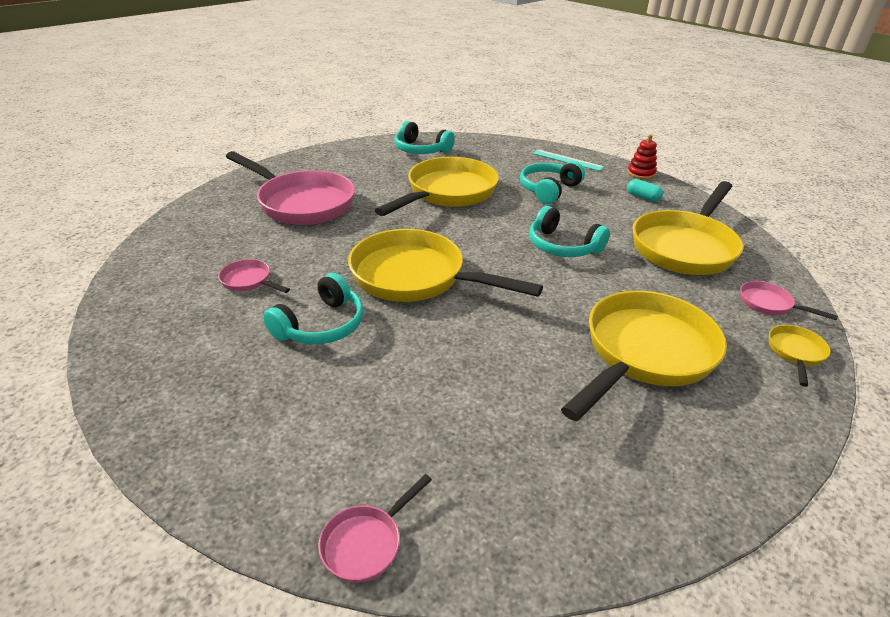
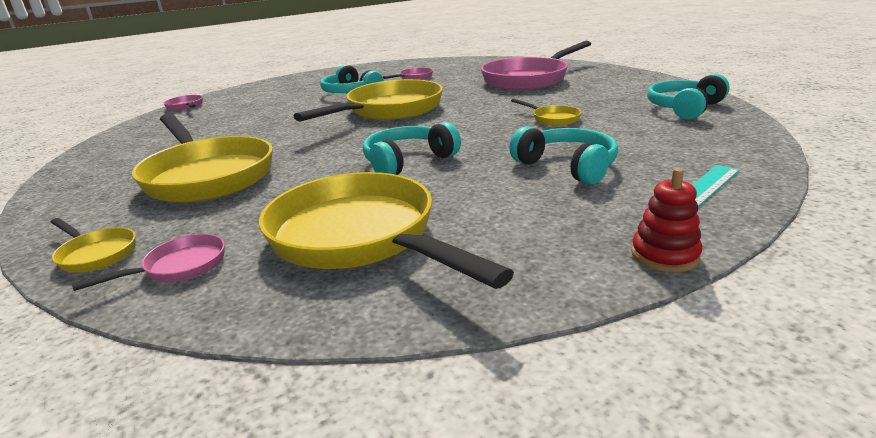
camera: 105 degrees right, 10 degrees down
(447, 193) = (553, 119): yellow pan -> yellow pan, size x0.43
(643, 197) = (542, 235): turquoise capsule -> none

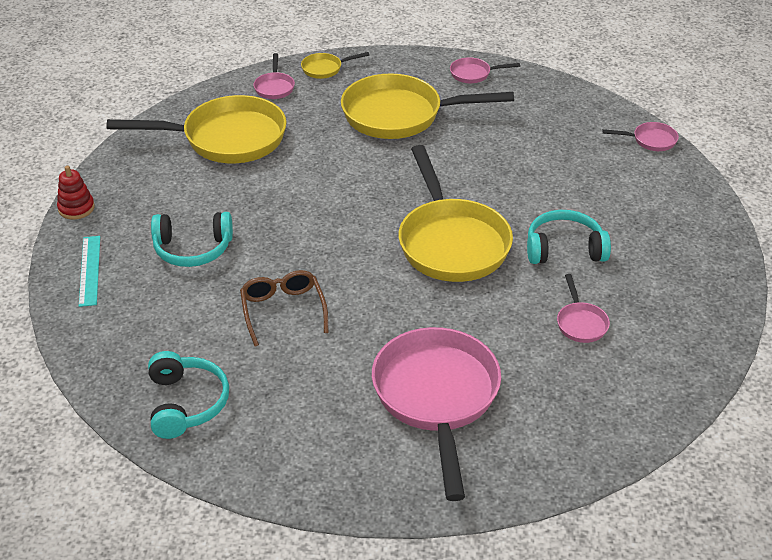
camera: 125 degrees right, 15 degrees up
(85, 175) = (473, 74): none -> pink pan
(407, 161) = (304, 195): turquoise headphones -> none
(553, 119) = (283, 310): yellow pan -> brown glasses

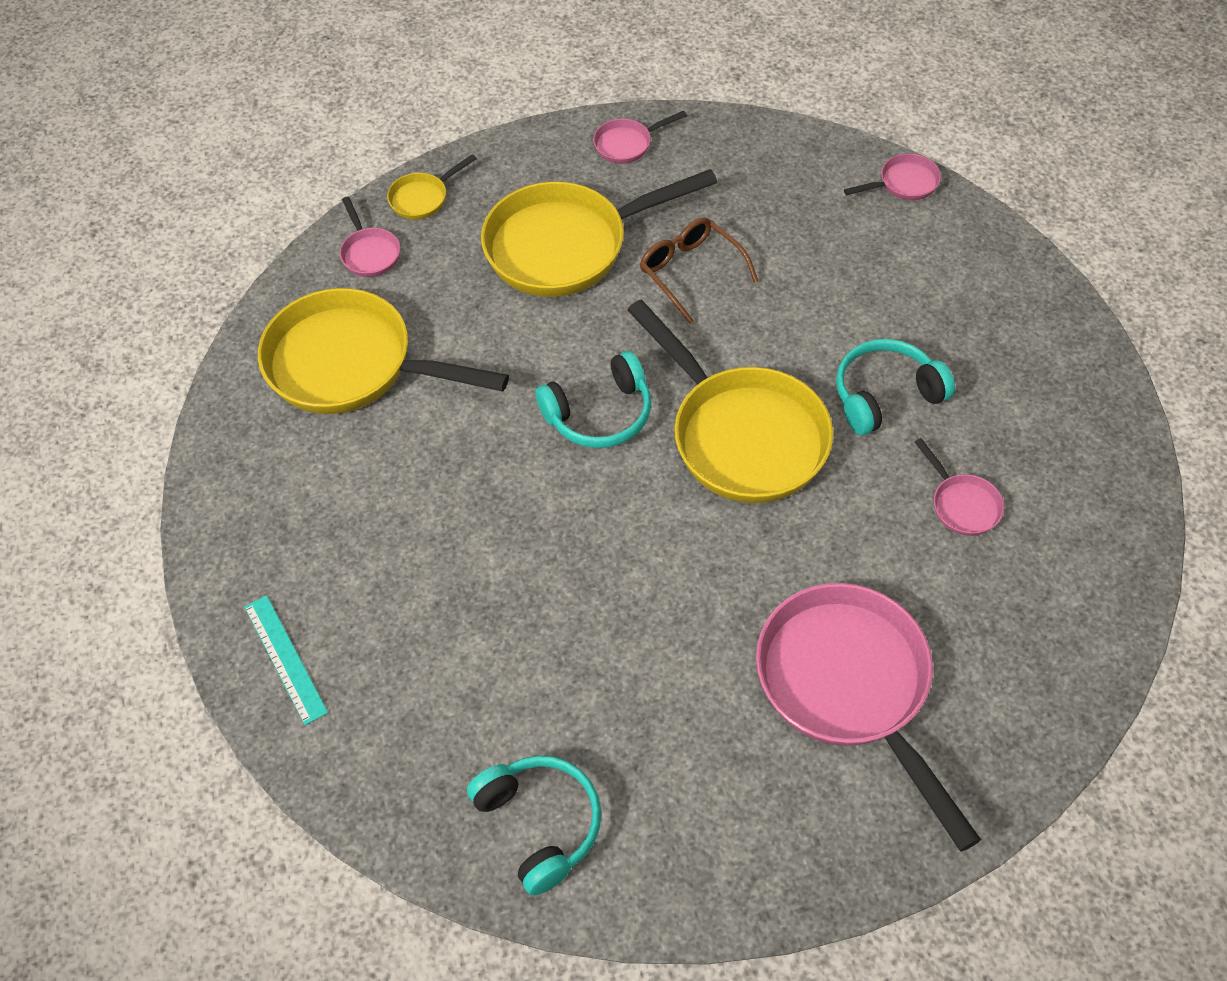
camera: 20 degrees left, 15 degrees up
(76, 208) = (205, 560): red stacking toy -> none
(193, 249) = (409, 570): turquoise headphones -> turquoise headphones (600, 414)
(226, 139) = (351, 365): yellow pan -> yellow pan turned 135 degrees counterclockwise
(283, 310) = (585, 626): brown glasses -> brown glasses (691, 272)

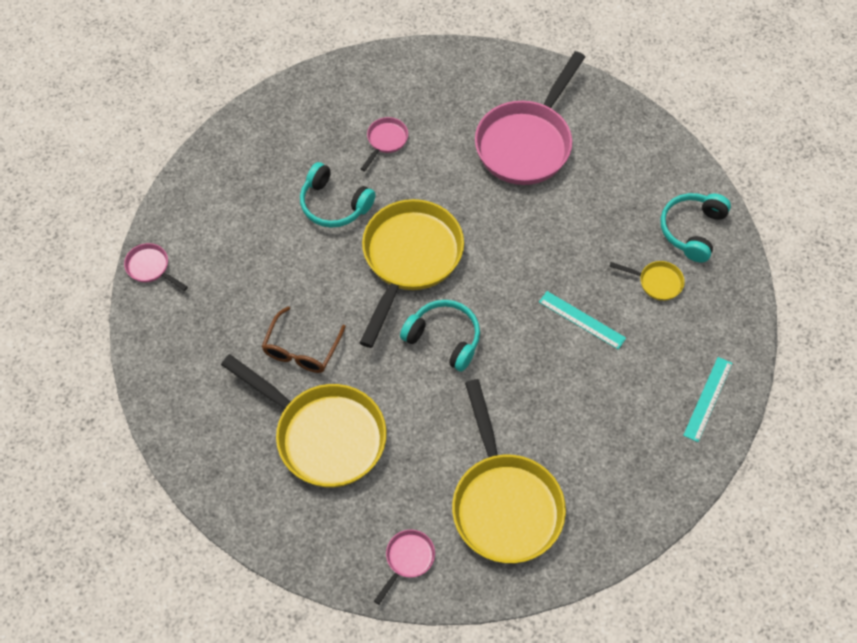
camera: 125 degrees left, 5 degrees up
(423, 198) = (336, 559): yellow pan -> yellow pan (656, 282)
(509, 580) = (582, 320): none -> turquoise ruler
(627, 144) = (204, 453): pink pan -> none

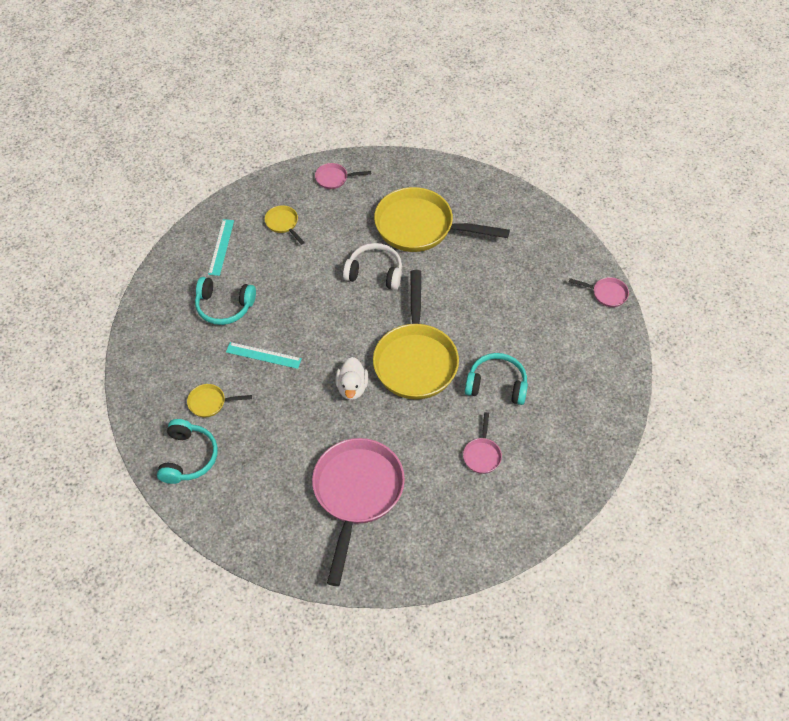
camera: 160 degrees right, 5 degrees down
(301, 349) = (464, 273): brown glasses -> none
(407, 559) = (334, 178): pink pan -> pink pan turned 75 degrees clockwise
(410, 387) = (375, 272): none -> white headphones
(444, 338) = (364, 311): turquoise headphones -> turquoise headphones (224, 306)
(492, 250) = (352, 387): none -> white duck
(504, 503) = (283, 224): yellow pan -> yellow pan, size x0.43
(708, 399) = (154, 328): turquoise ruler -> turquoise ruler (221, 247)

